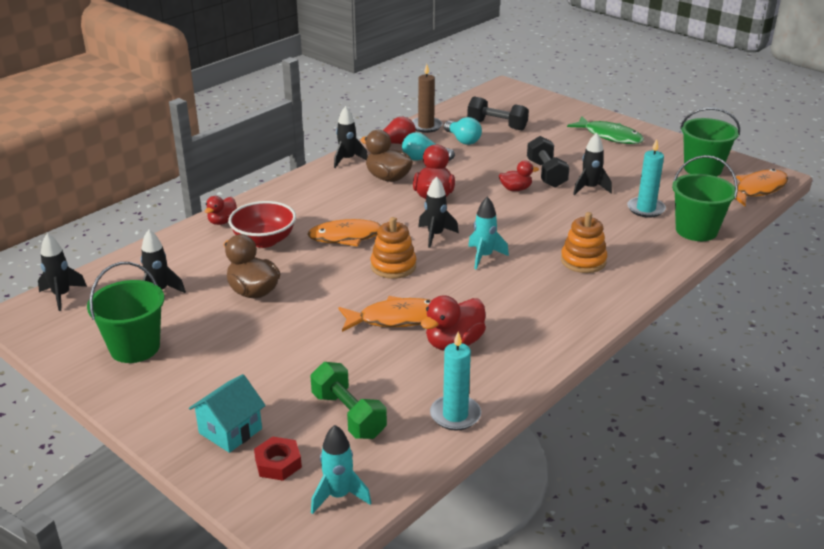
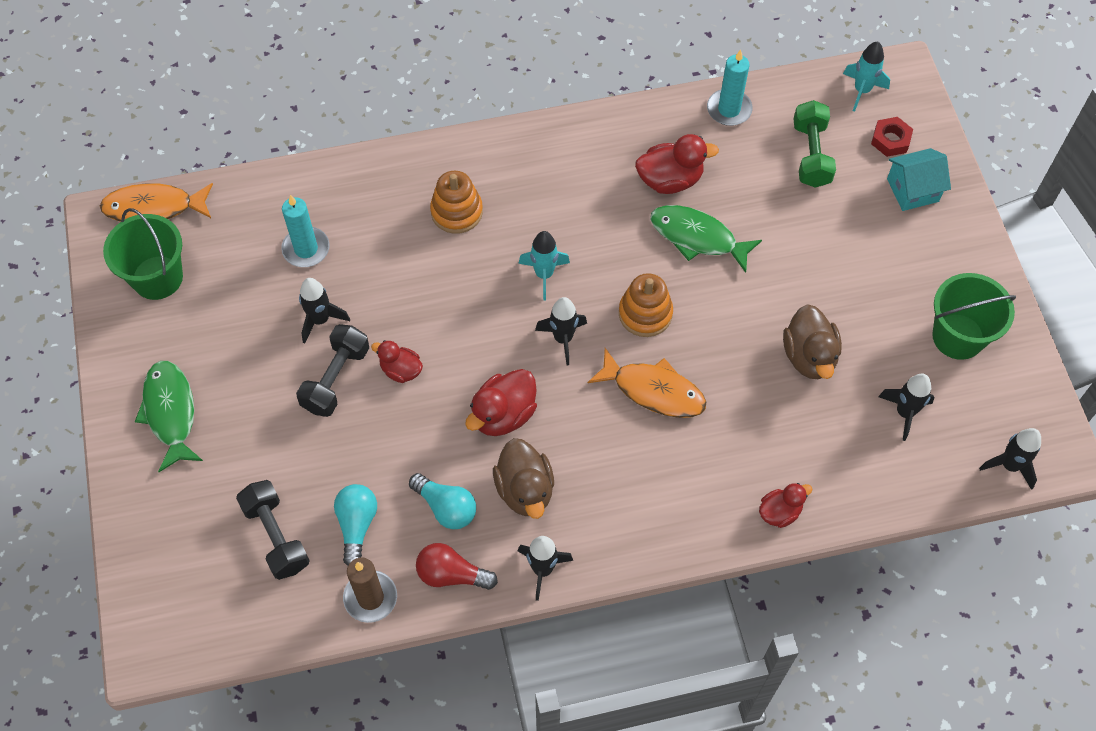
camera: 145 degrees left, 30 degrees up
(264, 240) = (751, 442): red bowl -> none
(396, 319) = (698, 237): orange fish -> green fish
(696, 230) = (300, 188): green bucket -> none

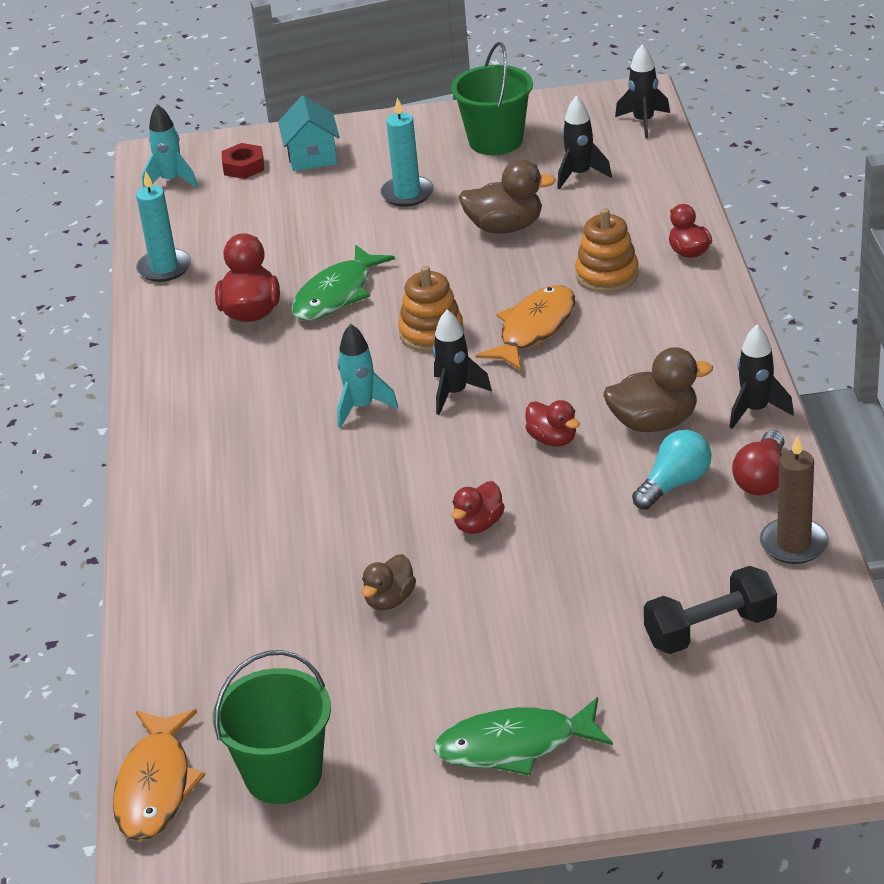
camera: 80 degrees left, 25 degrees down
(306, 249) = (272, 617): turquoise candle -> turquoise candle (407, 194)
(320, 320) = (389, 600): black rocket -> brown duck
(336, 379) = (483, 582): black dumbbell -> none
(357, 525) = (696, 558): turquoise light bulb -> none
(456, 212) = (249, 479): orange stacking toy -> orange stacking toy (607, 275)
(503, 415) = (552, 439): red duck -> red duck, size x0.63
(811, 154) = (246, 216): green dumbbell -> none

